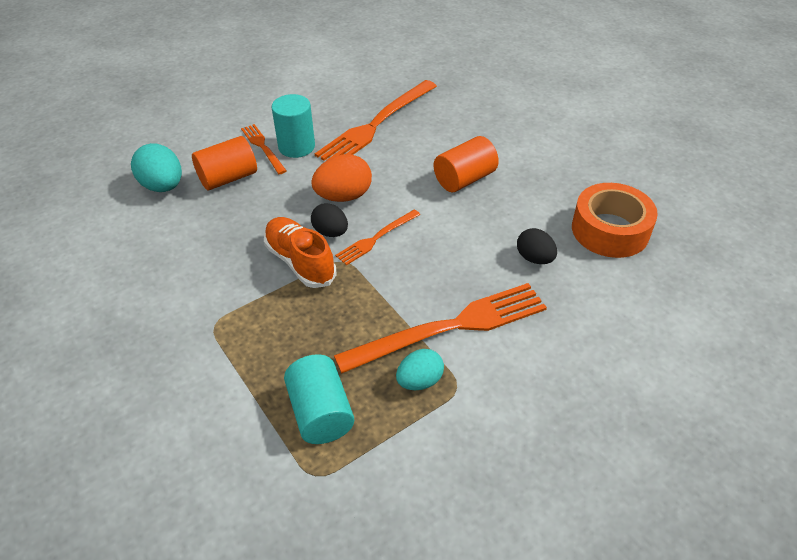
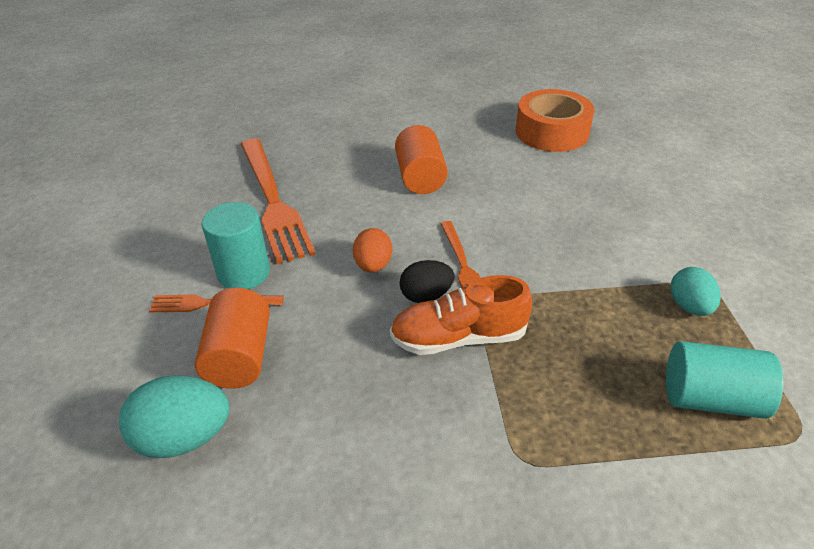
camera: 60 degrees left, 5 degrees down
(343, 196) = (373, 265): orange egg -> orange egg, size x0.66
(450, 327) = (625, 261): orange fork -> none
(534, 258) = (561, 180): black egg -> none

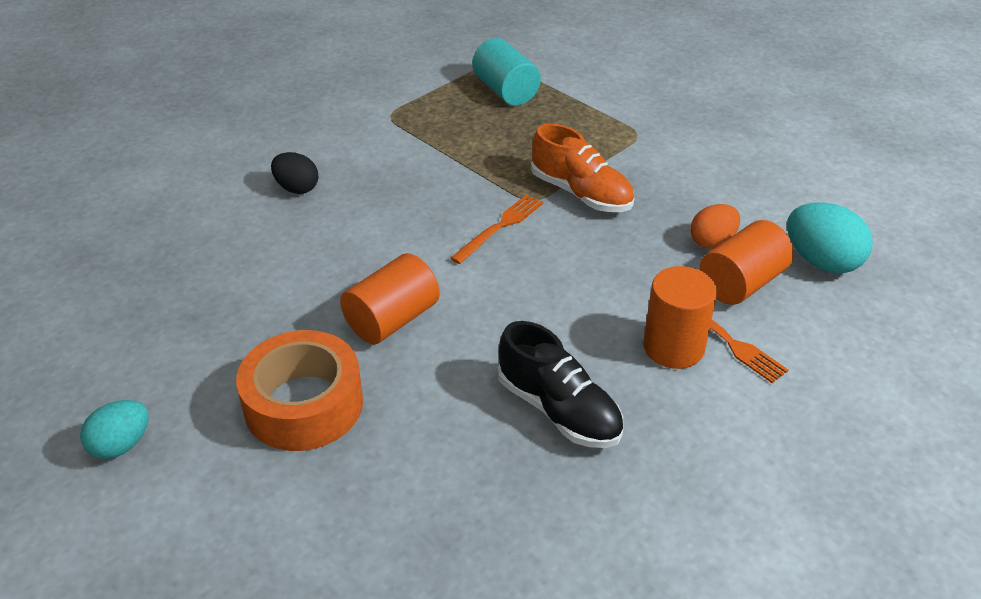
camera: 130 degrees left, 0 degrees up
(244, 273) = (673, 347): turquoise cylinder -> orange cylinder
(272, 200) = (559, 410): orange fork -> black shoe
(373, 265) = (562, 274): orange egg -> orange egg (712, 242)
(426, 296) = (560, 228): black egg -> black egg (297, 188)
(552, 132) = (194, 267): orange tape -> orange tape (304, 404)
(689, 306) = (424, 116): turquoise egg -> turquoise egg (121, 445)

